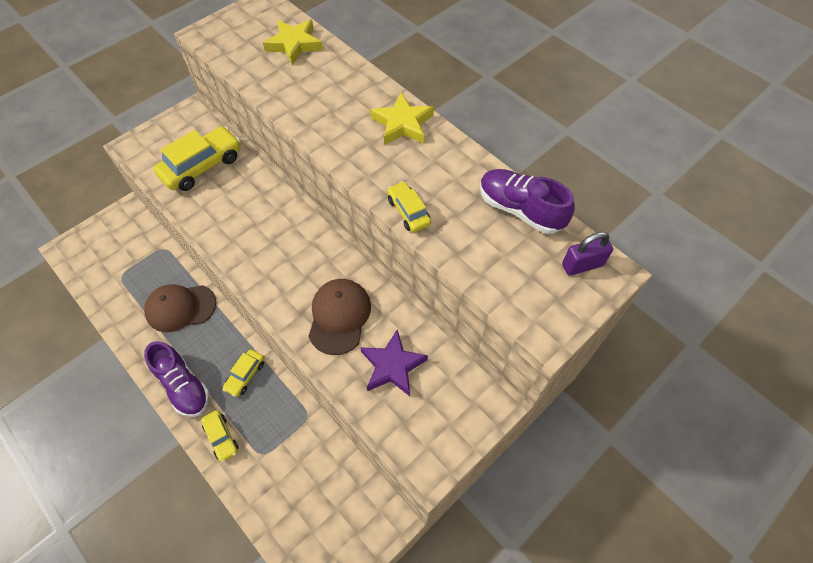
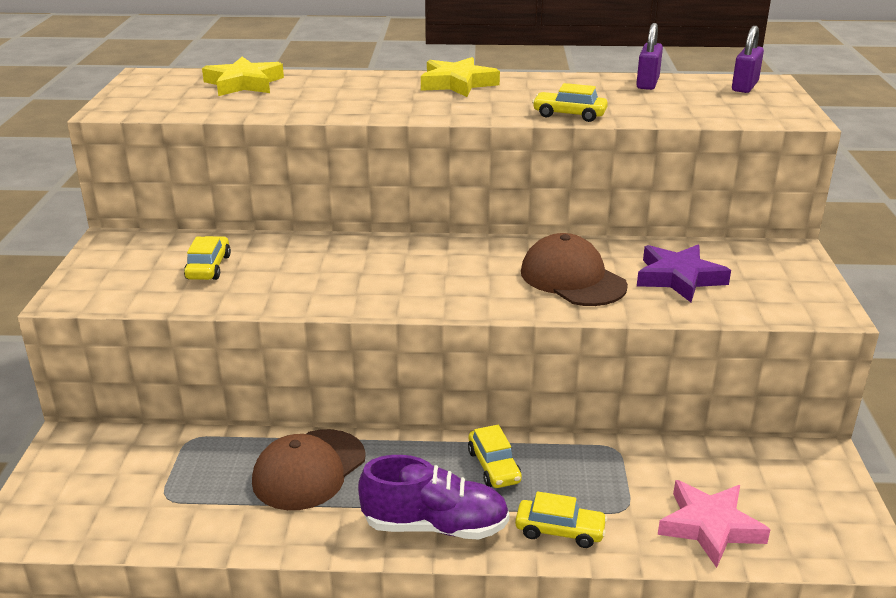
camera: 45 degrees left, 30 degrees down
(202, 166) = (209, 267): yellow car -> yellow car, size x0.55
(279, 501) = (710, 526): none -> pink star
(520, 210) = (647, 83): purple shoe -> purple padlock

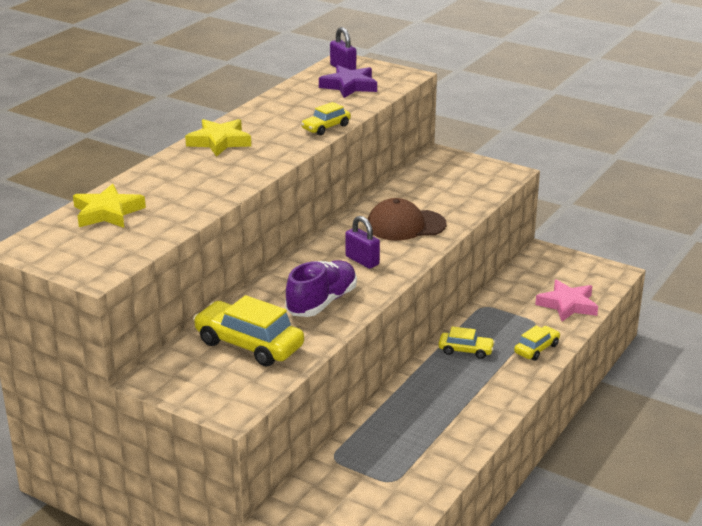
camera: 60 degrees left, 0 degrees up
(209, 267) = (249, 344): yellow car -> yellow car, size x1.83
(309, 470) = (411, 417): brown cap -> none
(435, 526) = (501, 387): purple shoe -> purple shoe (322, 302)
(647, 83) = (301, 90): purple padlock -> purple padlock (362, 261)
(679, 278) = (437, 196): purple star -> purple star (349, 86)

